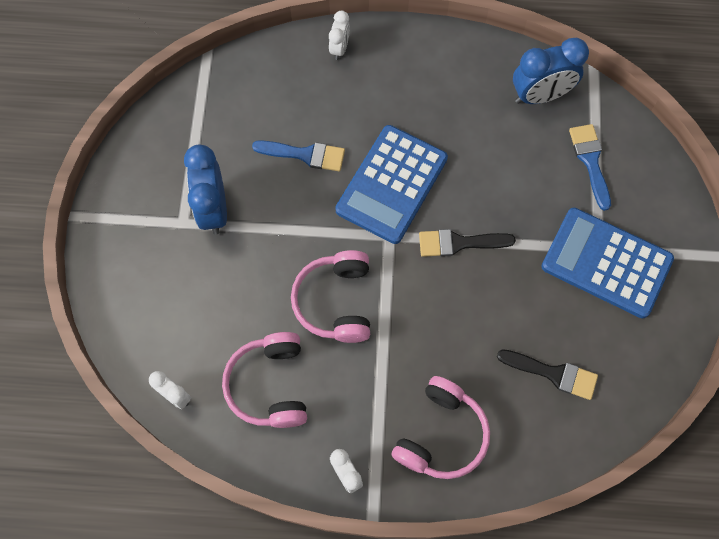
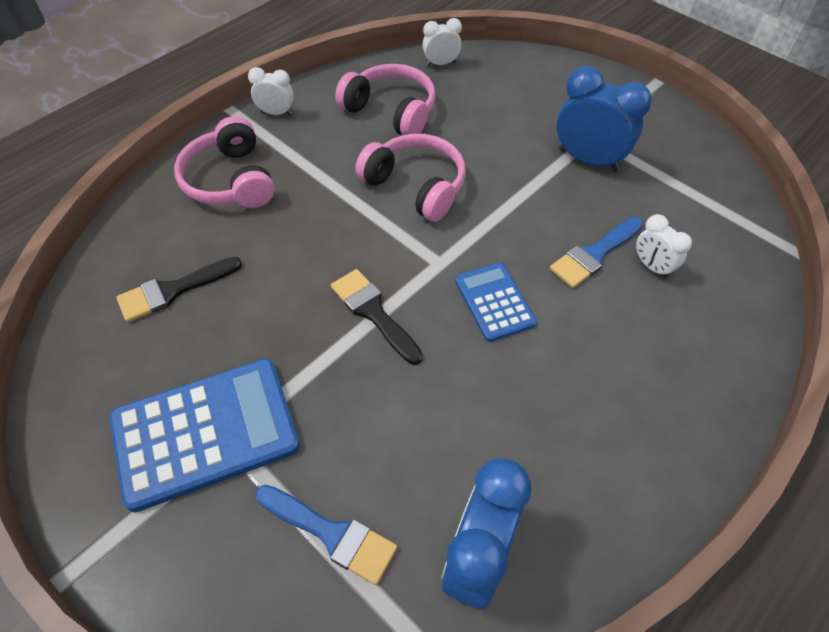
camera: 130 degrees right, 15 degrees down
(339, 48) = (724, 373): white clock -> white clock (652, 267)
(392, 184) = (494, 302): blue calculator -> blue calculator, size x0.56
(459, 243) = (373, 313): black brush -> black brush turned 75 degrees counterclockwise

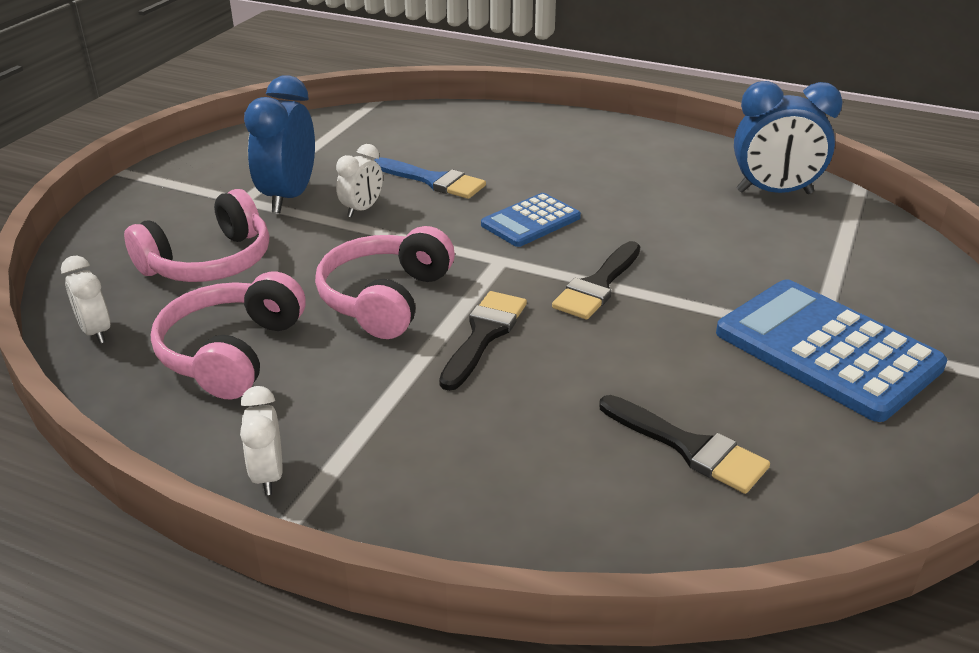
camera: 110 degrees left, 20 degrees down
(231, 180) = (456, 470): pink headphones -> pink headphones (209, 262)
(331, 534) = (830, 255): blue brush -> none
(346, 225) = (483, 335): none -> black brush
(652, 267) = (432, 154): white clock -> white clock (362, 209)

